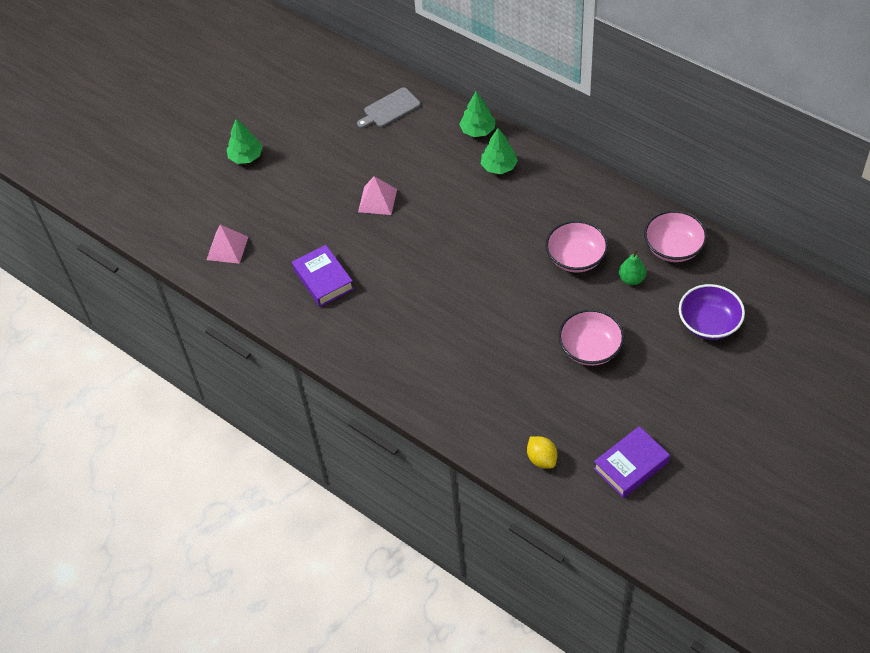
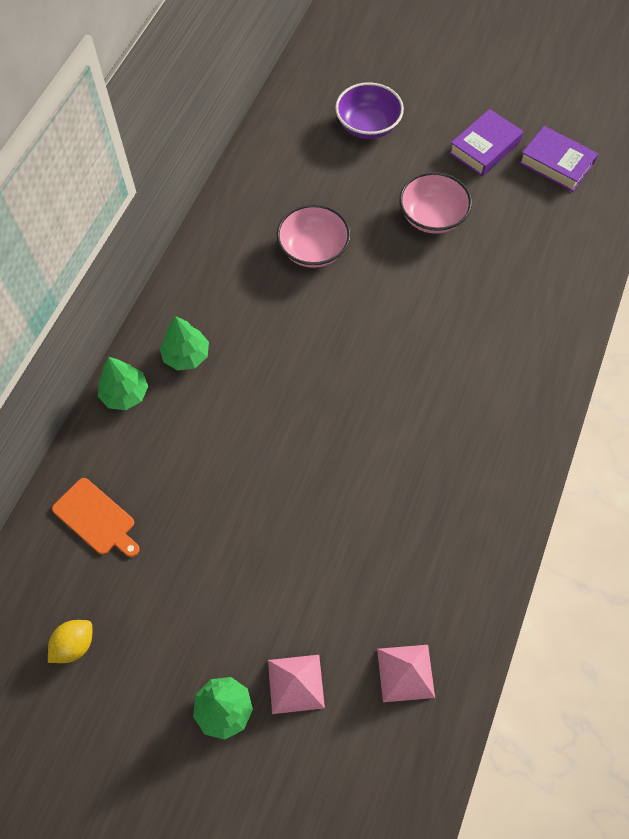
camera: 110 degrees left, 10 degrees up
(323, 279) = (422, 519): purple book -> purple book (484, 148)
(377, 200) = (272, 488): pink pyramid -> pink pyramid (296, 683)
(390, 109) = (96, 518): grey cutting board -> orange cutting board
(541, 459) = (580, 235): yellow lemon -> yellow lemon (75, 644)
(631, 279) = (329, 195): green pear -> none
(673, 248) = (276, 165): pink bowl -> none

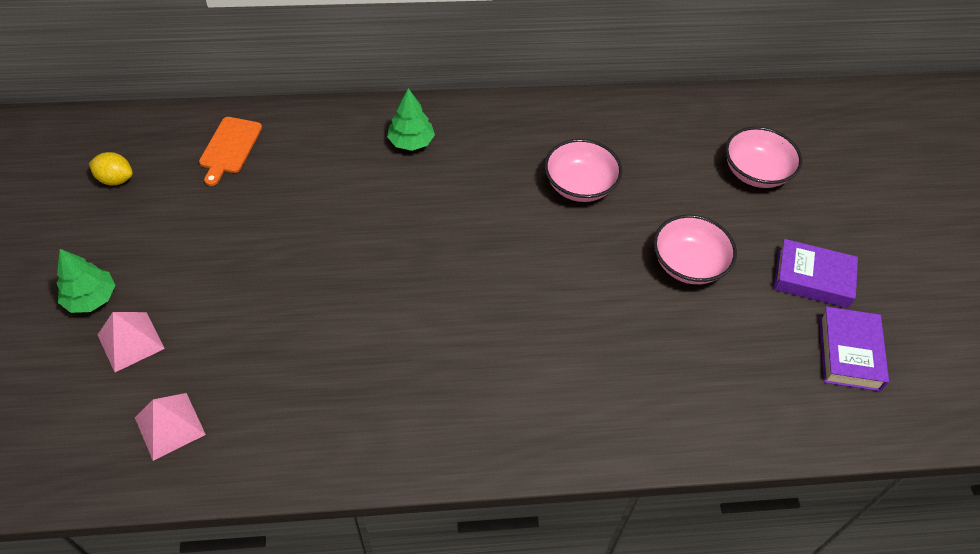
camera: 60 degrees right, 10 degrees down
(125, 393) = (352, 119): green tree -> none
(368, 125) = (755, 172): purple bowl -> pink bowl

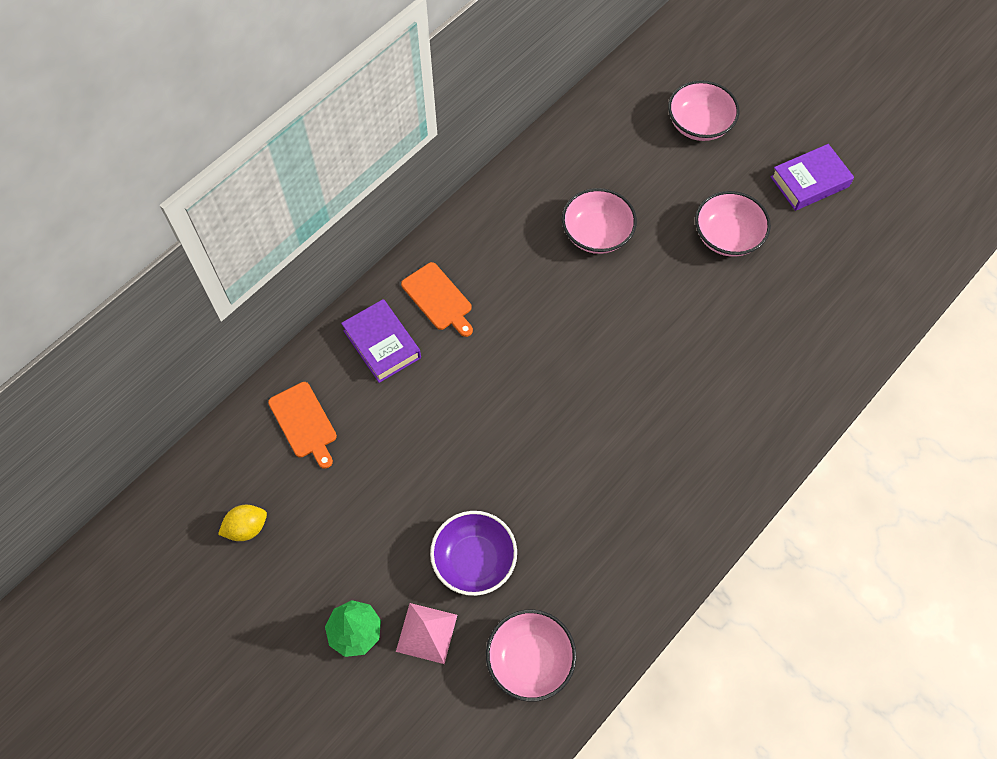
camera: 40 degrees left, 10 degrees up
(170, 426) = (530, 660): pink pyramid -> pink bowl
(221, 323) = (474, 560): none -> purple bowl
(411, 142) = (438, 298): green tree -> orange cutting board
(849, 353) = (878, 220): purple book -> purple book (382, 344)

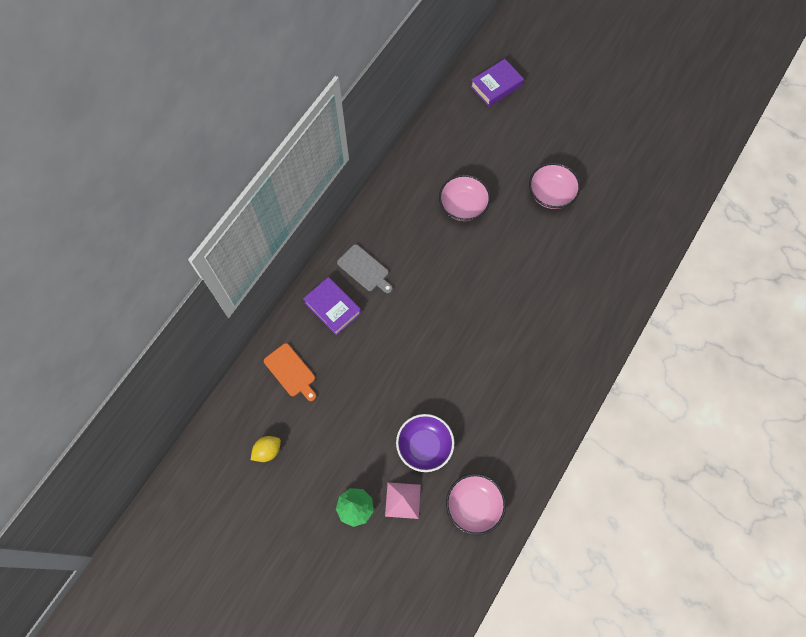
camera: 10 degrees left, 5 degrees up
(438, 298) = (364, 269): orange cutting board -> grey cutting board
(699, 124) = (518, 116): pink bowl -> none
(809, 182) = (599, 146): purple book -> purple book (496, 86)

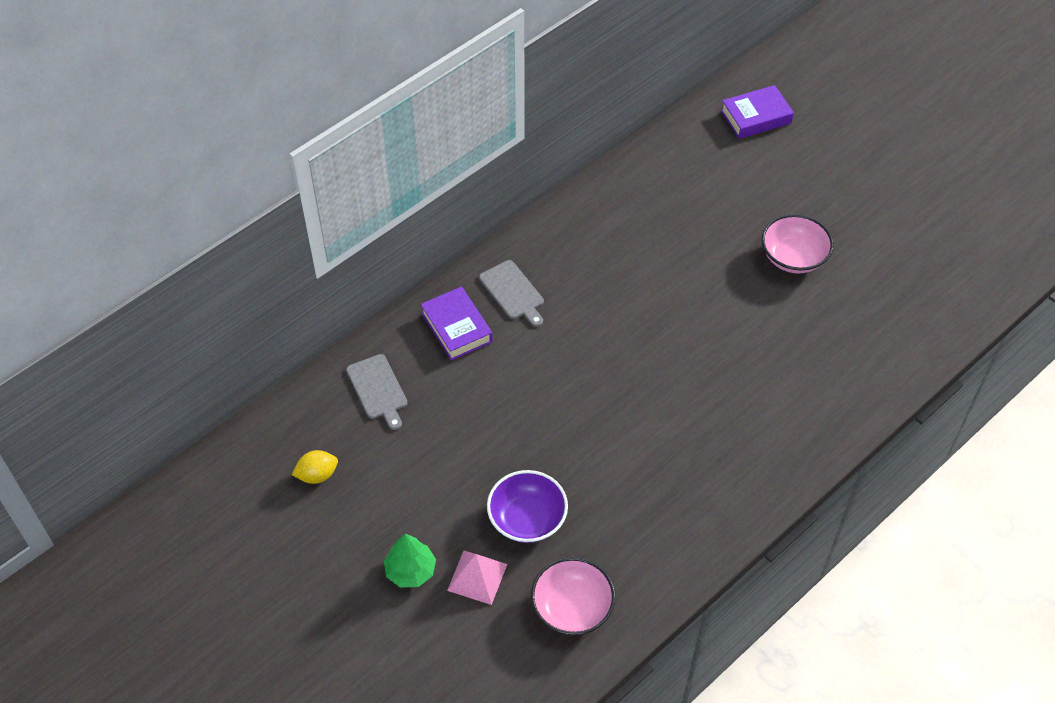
camera: 15 degrees right, 15 degrees down
(291, 371) = (378, 389): orange cutting board -> grey cutting board
(463, 206) = (668, 246): pink bowl -> none

